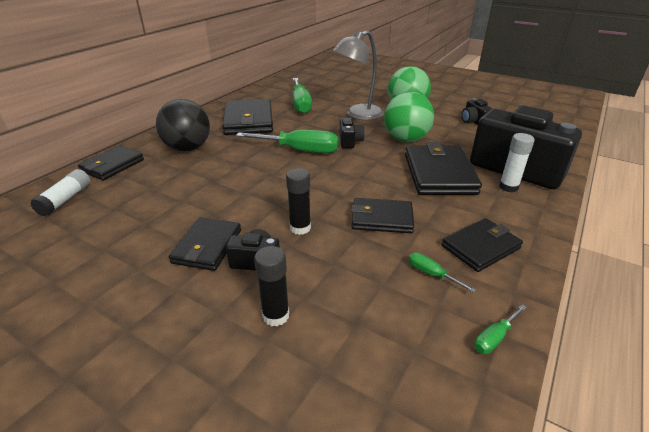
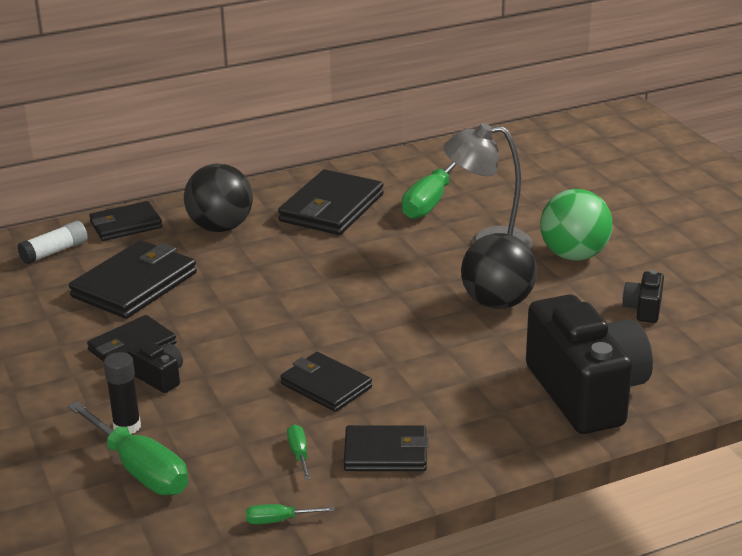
camera: 35 degrees right, 5 degrees down
(300, 150) = (342, 273): green screwdriver -> green screwdriver (140, 469)
(300, 228) = (233, 363): black glue stick -> none
(350, 141) = (419, 281): black camera -> none
(406, 139) = (497, 303): green ball -> black ball
(439, 174) = (468, 362): black wallet -> black wallet (134, 285)
(508, 187) = (528, 410): white glue stick -> none

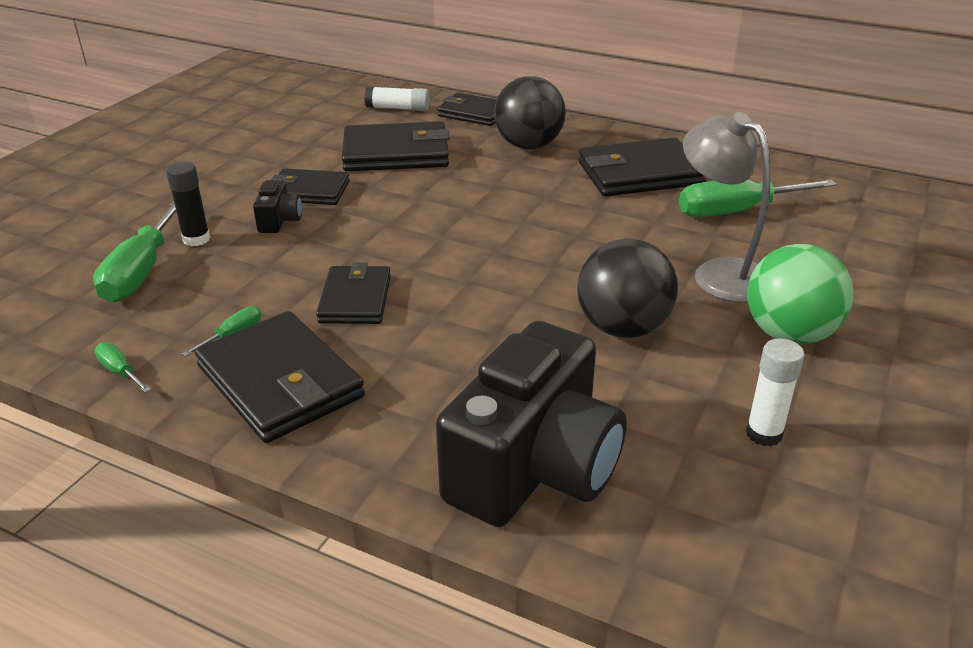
camera: 50 degrees right, 5 degrees up
(386, 453) = (280, 382): black wallet -> black wallet, size x1.56
(643, 309) = (764, 434): black camera -> white glue stick

